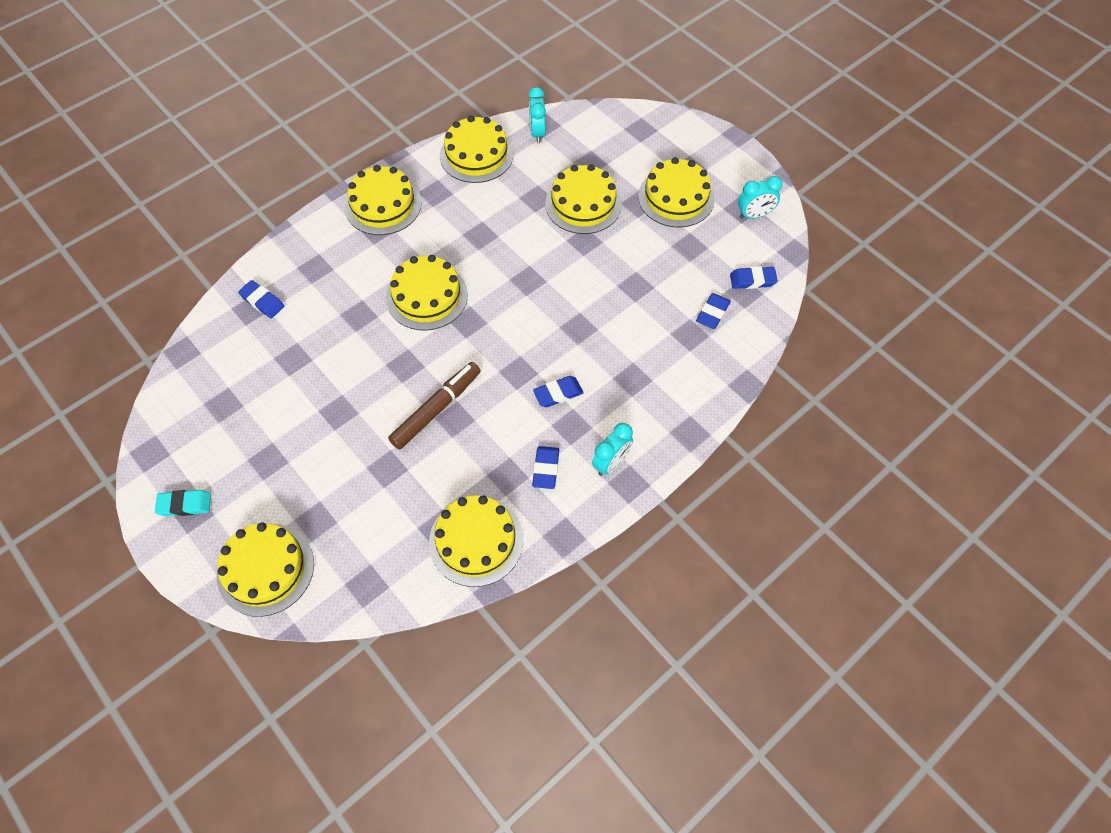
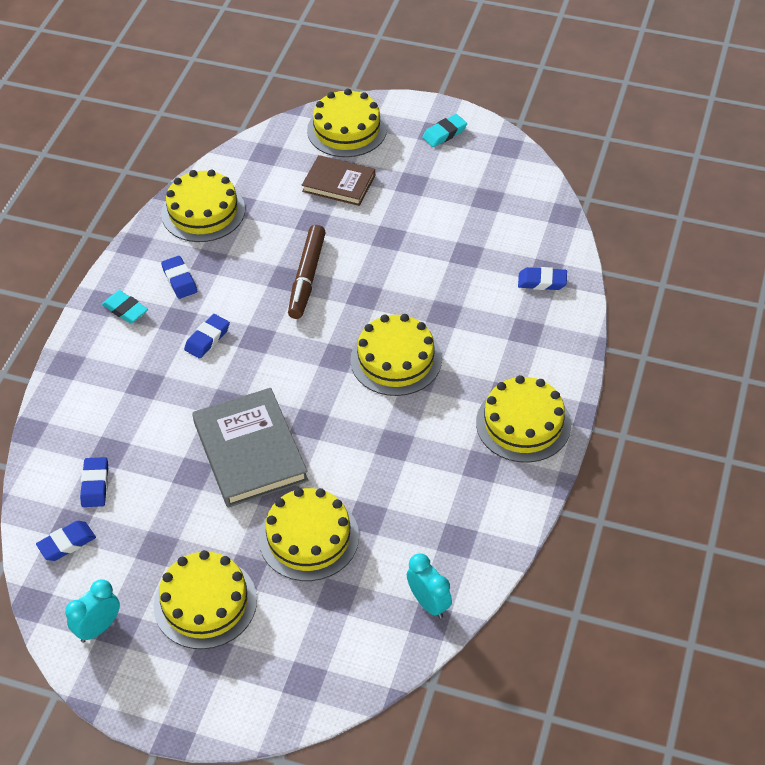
camera: 150 degrees right, 10 degrees down
(329, 500) = (339, 183): none -> brown book
(476, 155) = (476, 535): yellow cake -> none
(584, 281) = (250, 451): none -> grey book
(611, 463) = (125, 310): turquoise clock -> turquoise eraser

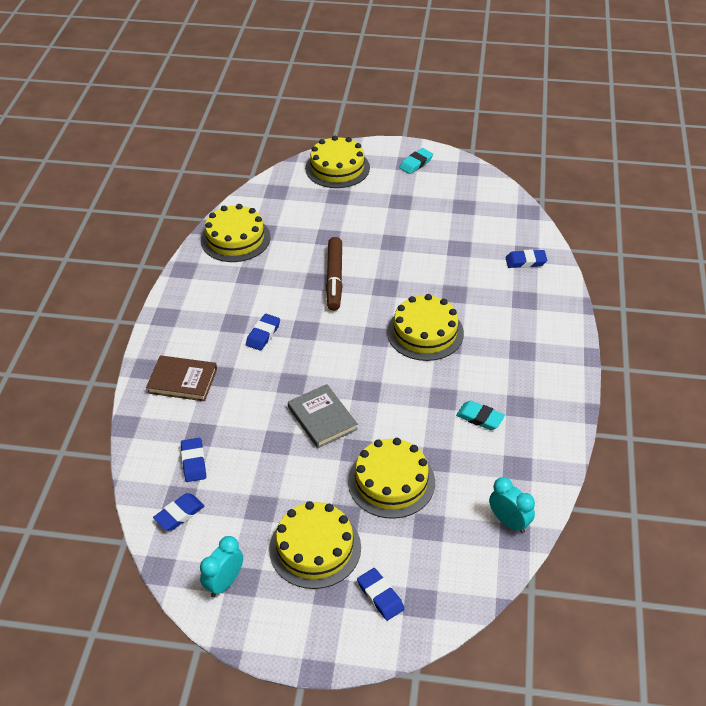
camera: 10 degrees left, 5 degrees down
(125, 310) = (187, 320): turquoise eraser -> turquoise eraser (480, 418)
(179, 280) = (228, 292): blue eraser -> blue eraser (380, 596)
(250, 451) = (322, 418): grey book -> grey book, size x0.63
(339, 183) = (341, 207): brown book -> brown book (182, 381)
(523, 423) = (544, 369): yellow cake -> none

